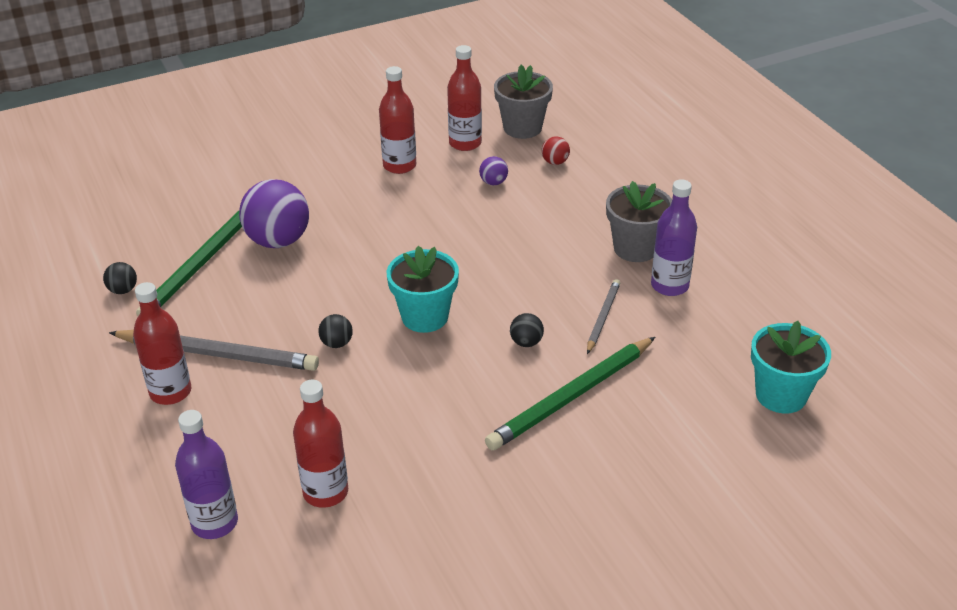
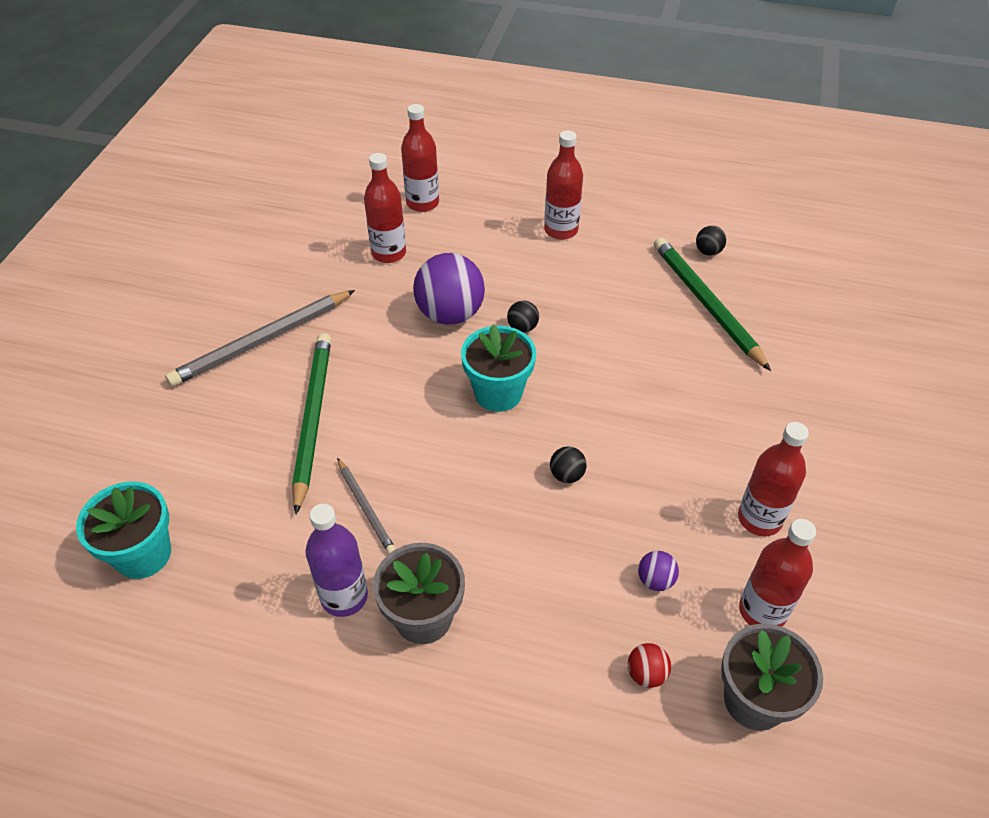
camera: 130 degrees right, 10 degrees up
(214, 523) = (422, 203): purple bottle -> red bottle
(217, 354) = (578, 266): grey pencil -> grey pencil (262, 341)
(278, 241) = (698, 361): purple ball -> purple ball (450, 314)
(526, 342) = (398, 434): black ball -> black ball (567, 475)

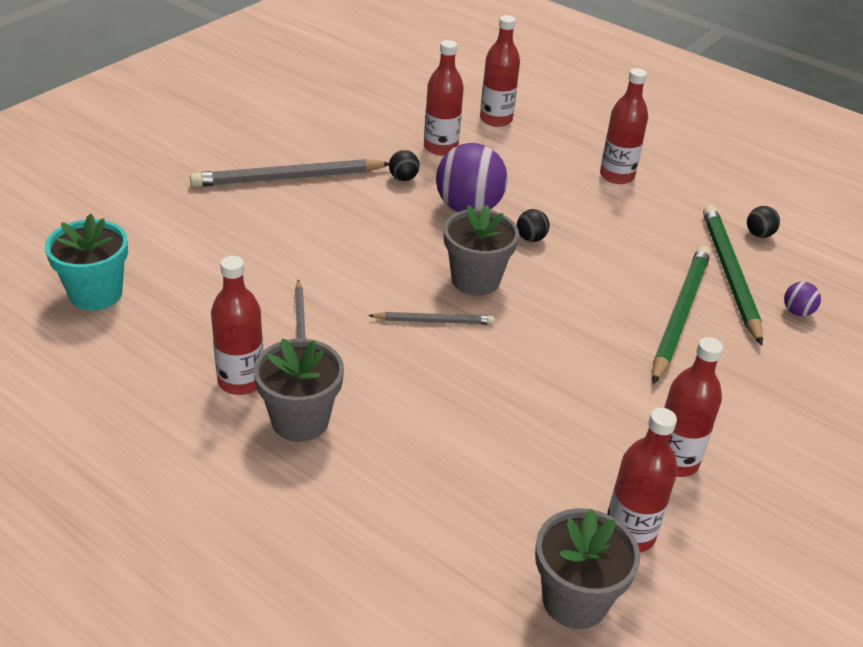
camera: 20 degrees right, 10 degrees down
(312, 419) = (295, 246): green pencil -> green pencil (679, 315)
(344, 597) = (241, 381): purple bottle -> red bottle
(485, 454) = (434, 321): none -> grey pencil
(498, 393) = (475, 280): turquoise flower pot -> grey flower pot
(567, 475) = (501, 362): black ball -> black ball (403, 178)
(646, 674) = (479, 539): red ball -> none
(655, 580) = (535, 471): purple ball -> purple ball (797, 312)

